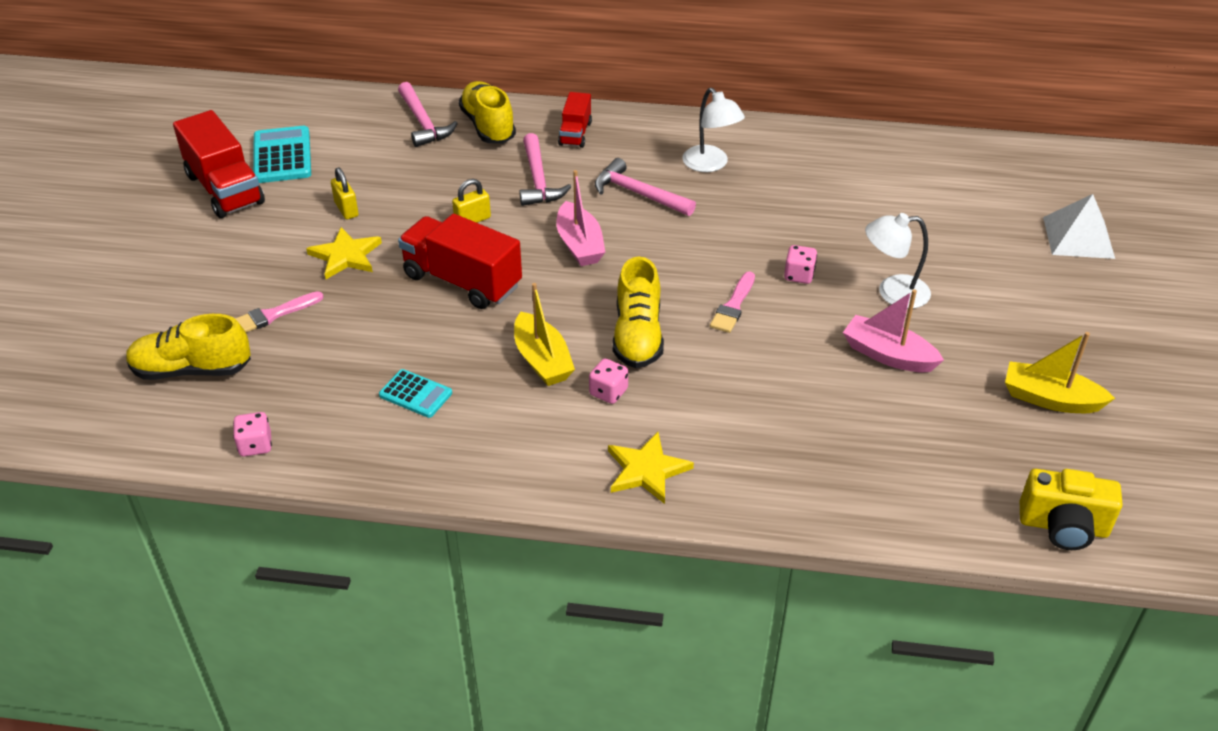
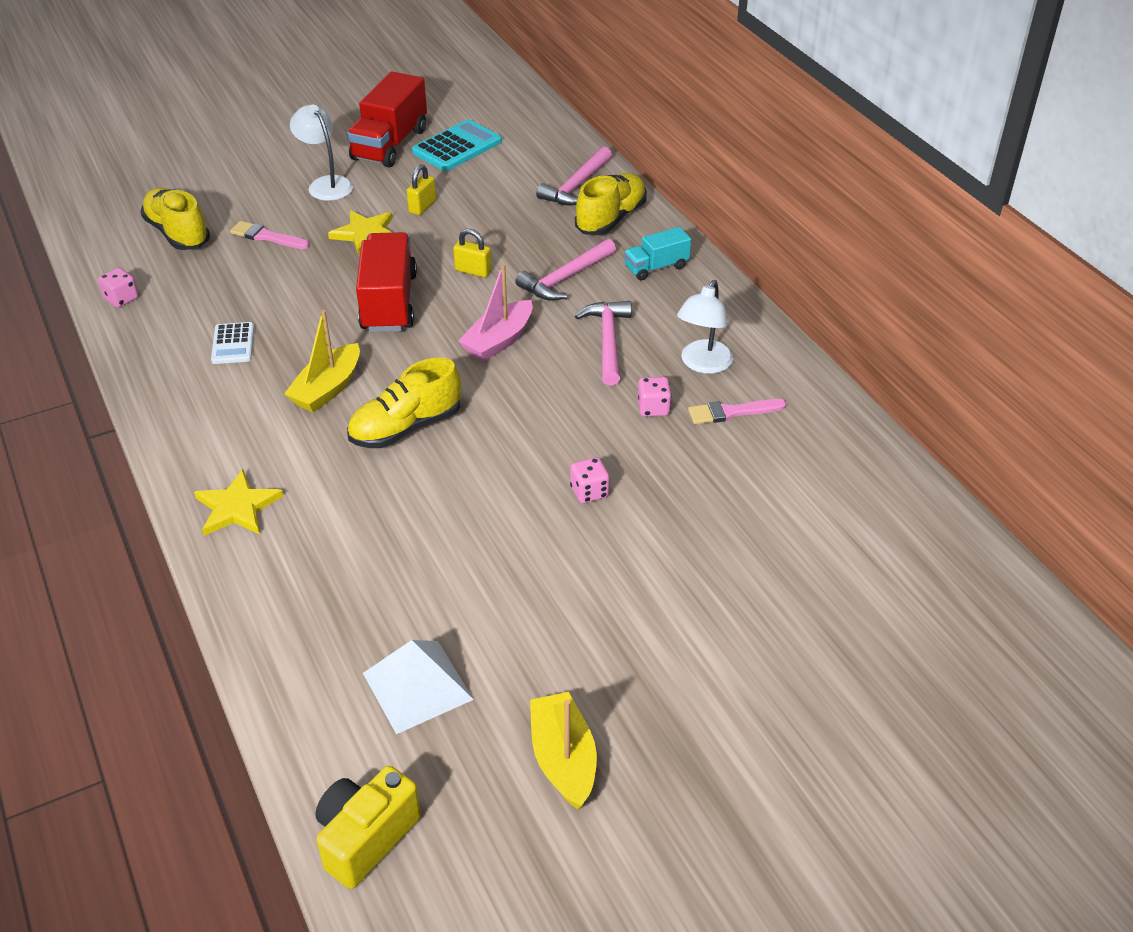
camera: 55 degrees right, 0 degrees up
(415, 394) = (233, 344): turquoise calculator -> white calculator
(575, 133) = (656, 267): red truck -> turquoise truck
(608, 392) = (318, 443): pink dice -> pink dice (653, 408)
(733, 306) = (501, 468): pink brush -> pink brush (731, 412)
(888, 355) = (524, 602): pink boat -> none
(892, 292) = (627, 569): white lamp -> white lamp (326, 184)
(1063, 527) = (366, 838): yellow camera -> yellow camera turned 60 degrees clockwise
(1078, 237) = (885, 688): white pyramid -> white pyramid (417, 686)

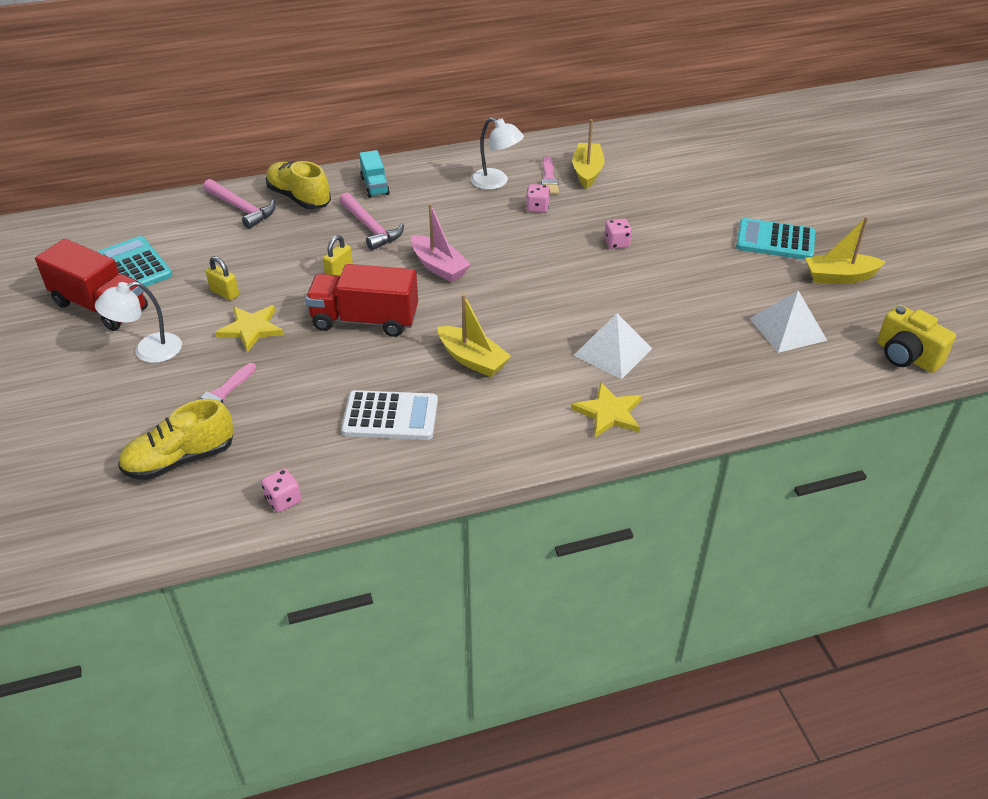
camera: 80 degrees left, 0 degrees up
(233, 344) = (390, 416): white calculator -> white calculator, size x1.63
(350, 503) = (612, 352): none -> white pyramid
(406, 428) = (532, 320): yellow shoe -> none
(608, 341) = (457, 217): pink hammer -> none
(645, 675) = (775, 240): none -> turquoise calculator
(766, 449) = (587, 172): none -> yellow boat

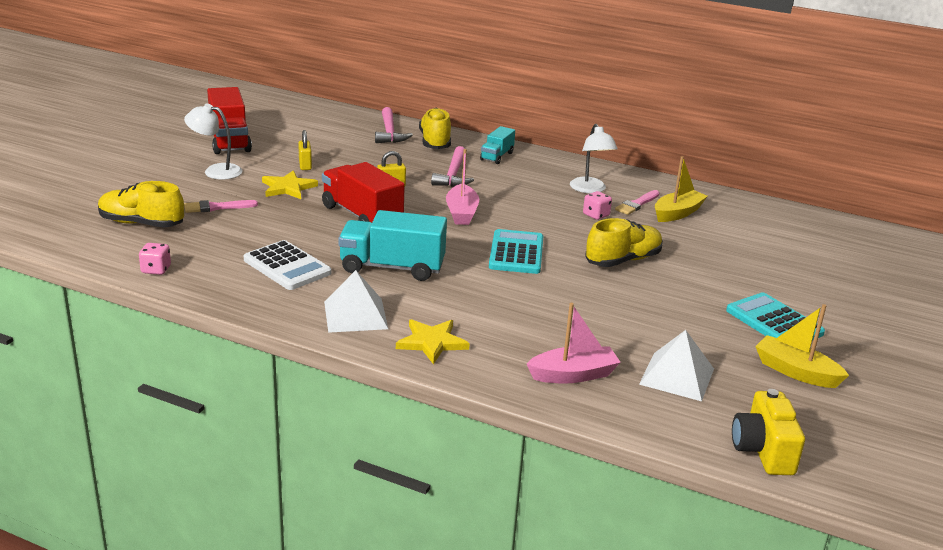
camera: 40 degrees right, 15 degrees down
(134, 266) = (280, 132): turquoise calculator -> turquoise calculator (516, 253)
(472, 359) = (392, 267): yellow boat -> turquoise truck
(612, 352) = (500, 314): white pyramid -> white pyramid (355, 315)
(617, 243) = (623, 260): pink dice -> yellow shoe
(733, 374) = (573, 375): none -> pink boat

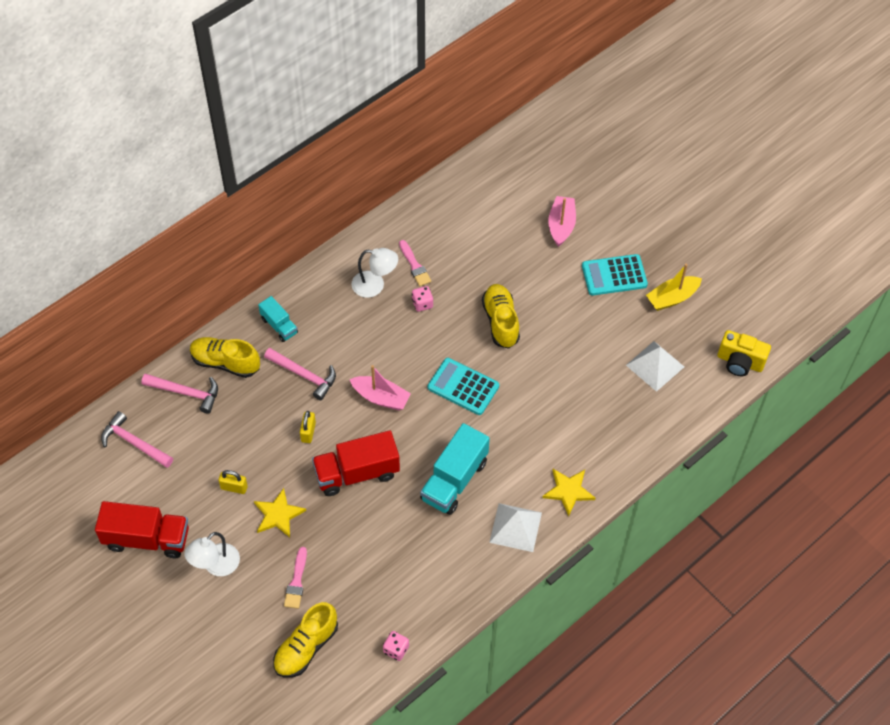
camera: 65 degrees left, 30 degrees up
(287, 266) = (426, 553): white calculator -> none
(322, 123) = (134, 443): none -> pink hammer
(573, 375) = (634, 423): pink boat -> pink boat (561, 225)
(677, 213) = (441, 246): yellow boat -> none

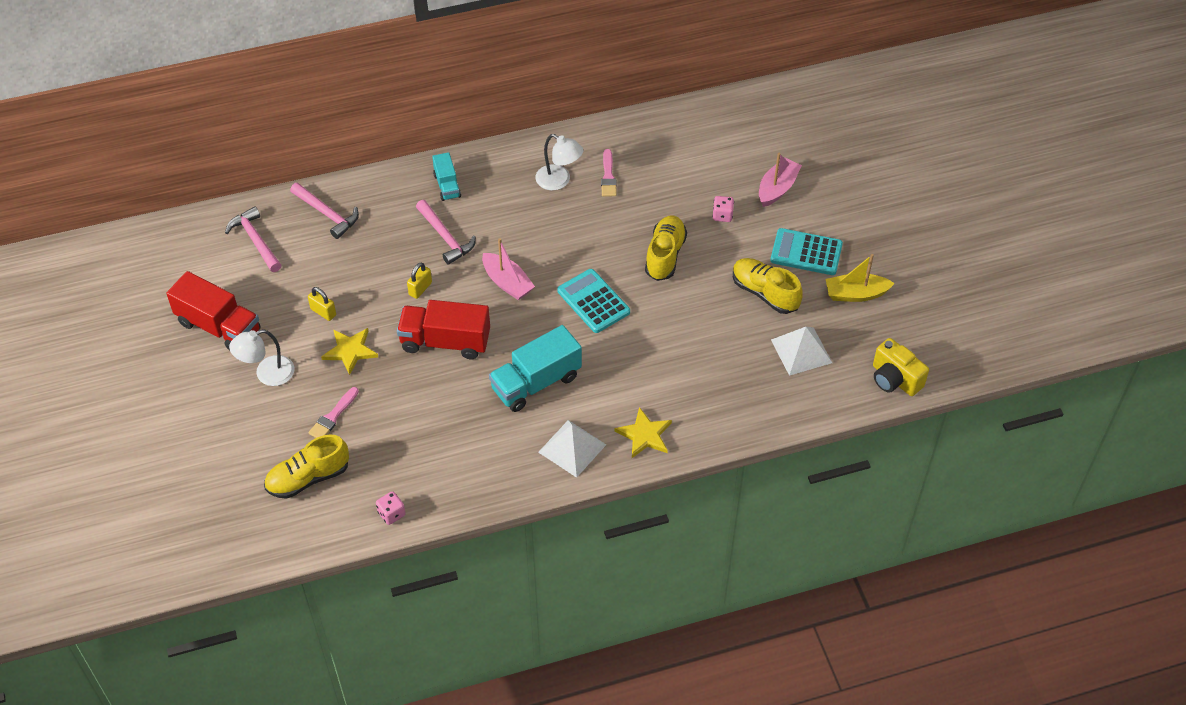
camera: 25 degrees right, 5 degrees down
(225, 363) = (378, 201): yellow shoe -> yellow shoe (765, 293)
(422, 304) = (596, 213): pink dice -> pink dice (722, 215)

